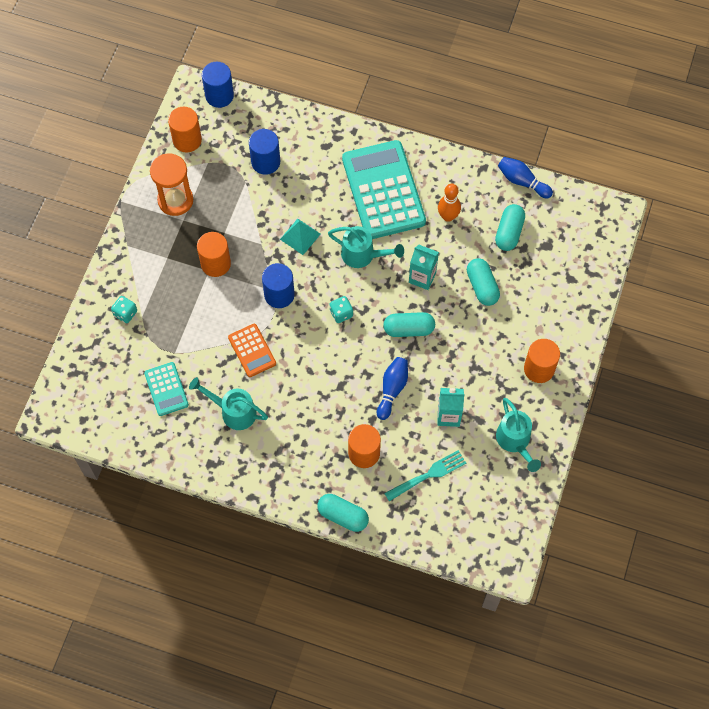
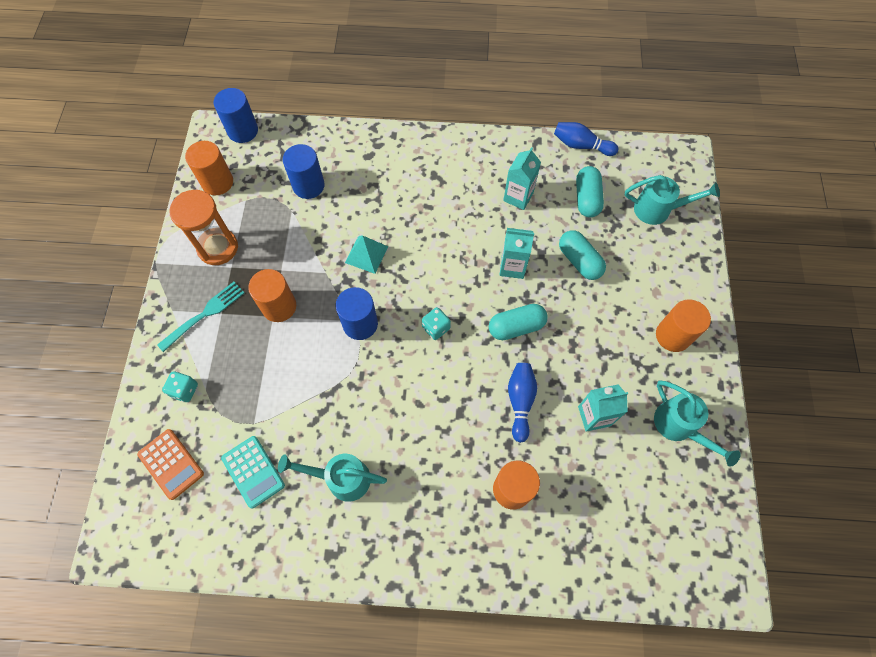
camera: 15 degrees left, 0 degrees up
(252, 350) = (345, 397): orange calculator -> orange calculator (171, 464)
(343, 515) = (511, 579): turquoise capsule -> none
(362, 255) = (440, 258): turquoise watering can -> turquoise watering can (658, 210)
(383, 190) = (442, 186): turquoise calculator -> none
(427, 475) = (595, 497): turquoise fork -> turquoise fork (204, 315)
(448, 216) = (518, 197): orange bowling pin -> turquoise carton

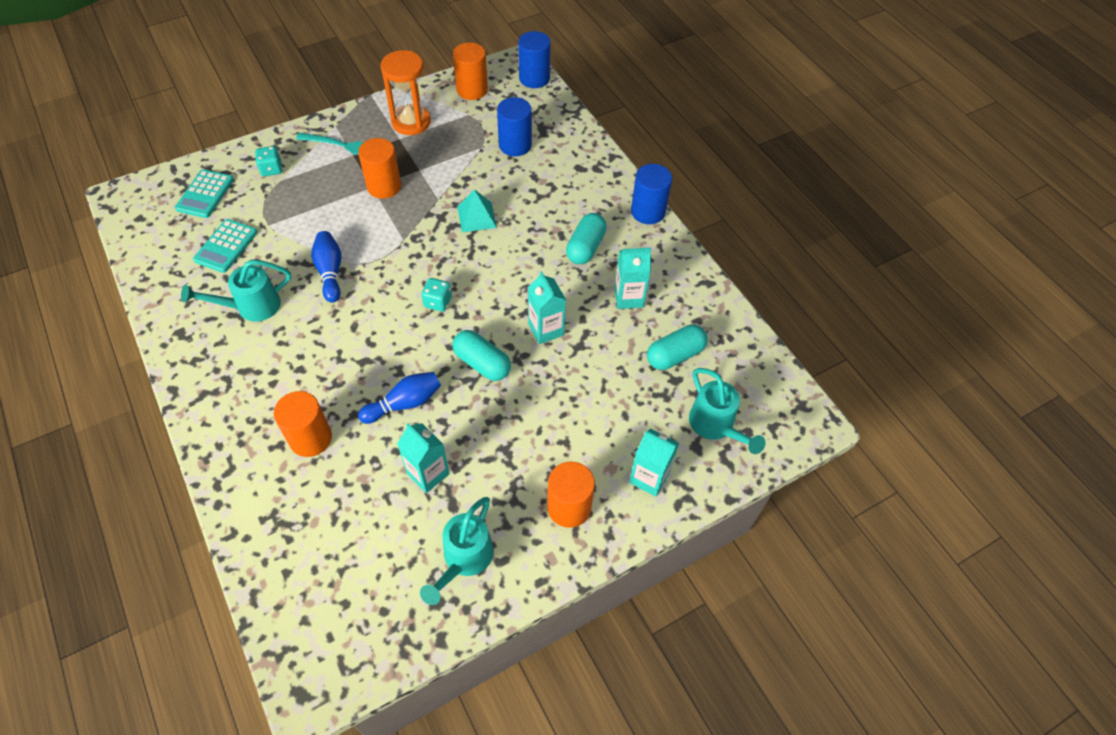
camera: 55 degrees right, 10 degrees down
(171, 464) = (205, 194): orange calculator -> turquoise calculator
(342, 478) = (251, 307): turquoise watering can -> turquoise watering can turned 90 degrees counterclockwise
(360, 324) = (404, 247): blue cylinder -> blue cylinder (648, 211)
(579, 261) = (595, 382): turquoise capsule -> turquoise capsule (585, 247)
(581, 145) = (736, 321): blue bowling pin -> blue bowling pin (330, 272)
(676, 273) = (649, 477): none -> turquoise carton

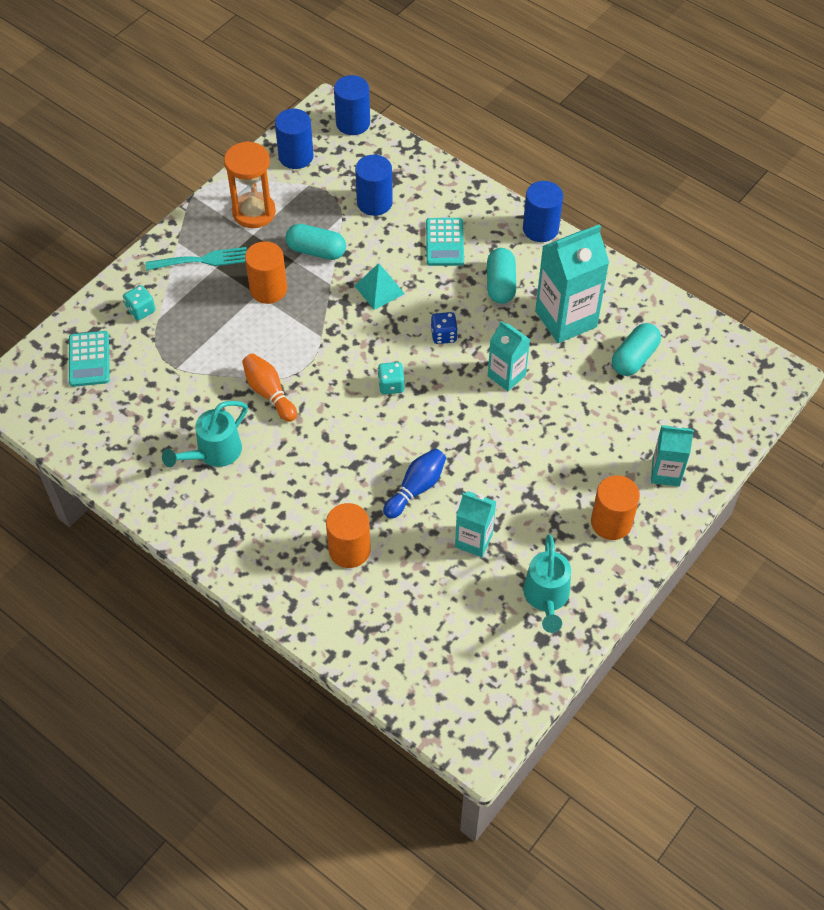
camera: 20 degrees left, 0 degrees up
(226, 246) = (148, 404): turquoise calculator -> turquoise calculator (444, 242)
(330, 272) = (269, 393): blue bowling pin -> orange bowling pin
(472, 90) = (296, 156): orange cylinder -> blue cylinder
(482, 363) = (465, 427): turquoise capsule -> turquoise capsule (316, 251)
(509, 274) = (443, 335): none -> blue dice
(628, 297) = (566, 319): turquoise carton -> turquoise carton, size x1.71
(715, 426) = (700, 408): turquoise watering can -> none

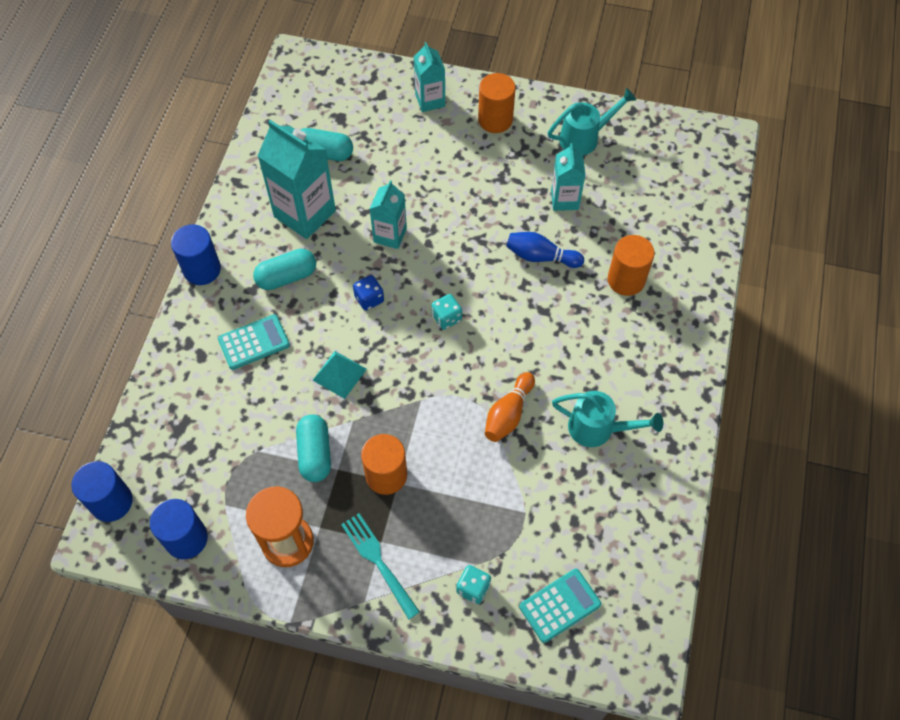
camera: 115 degrees left, 5 degrees up
(374, 202) = (225, 428): blue cylinder -> none

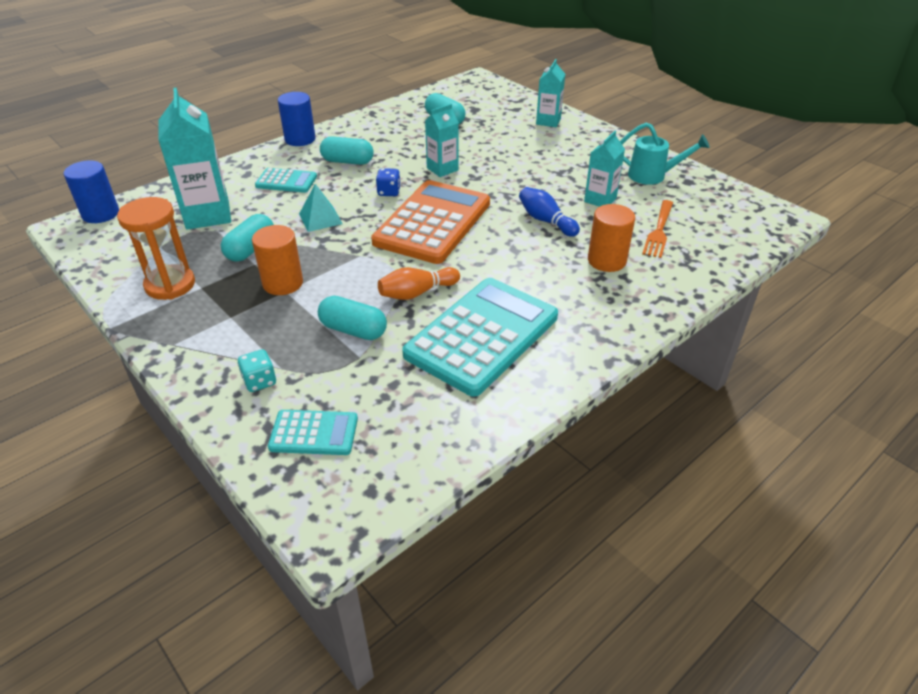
camera: 35 degrees right, 20 degrees down
(186, 538) = (114, 251): blue cylinder -> none
(305, 214) = (397, 140): turquoise carton -> turquoise carton (208, 215)
(379, 562) = (213, 328): turquoise fork -> none
(446, 318) = (433, 223): turquoise dice -> orange calculator
(495, 120) = (588, 144): orange cylinder -> none
(495, 488) = (353, 330): none -> turquoise capsule
(597, 428) = (482, 336): turquoise watering can -> turquoise calculator
(640, 215) = (659, 230): none -> orange fork

